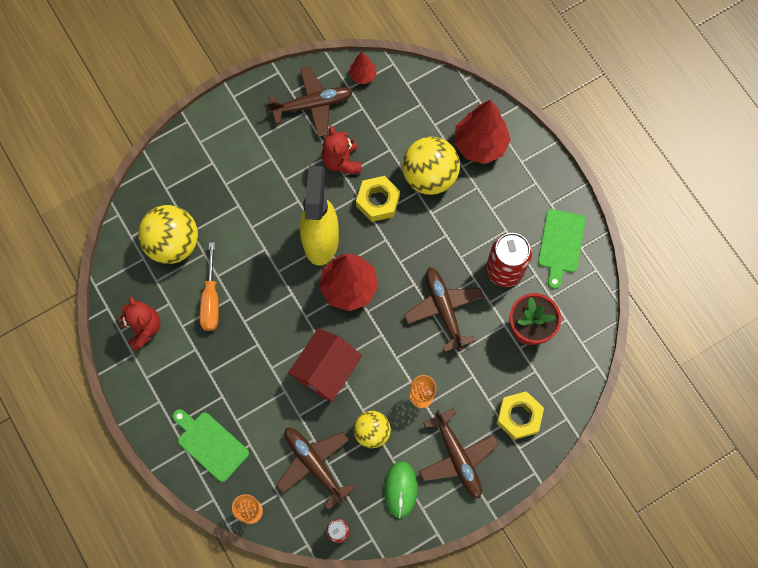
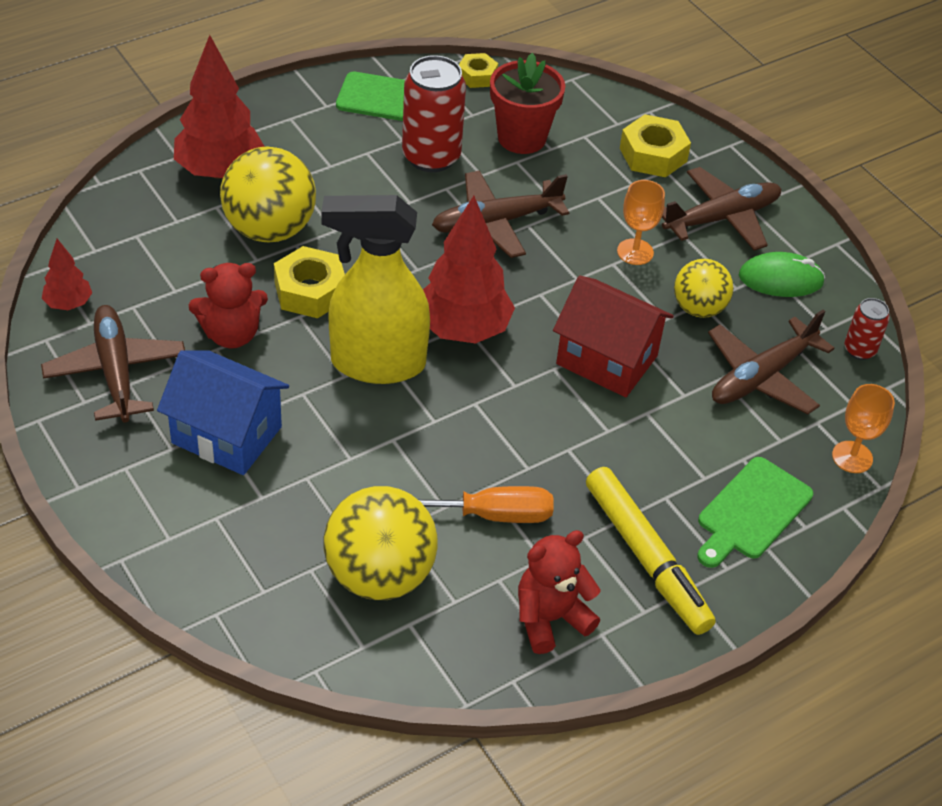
camera: 95 degrees left, 25 degrees down
(180, 381) = (646, 558): none -> yellow marker
(267, 164) = (226, 435): none -> blue house
(592, 301) = (477, 76): none -> yellow nut

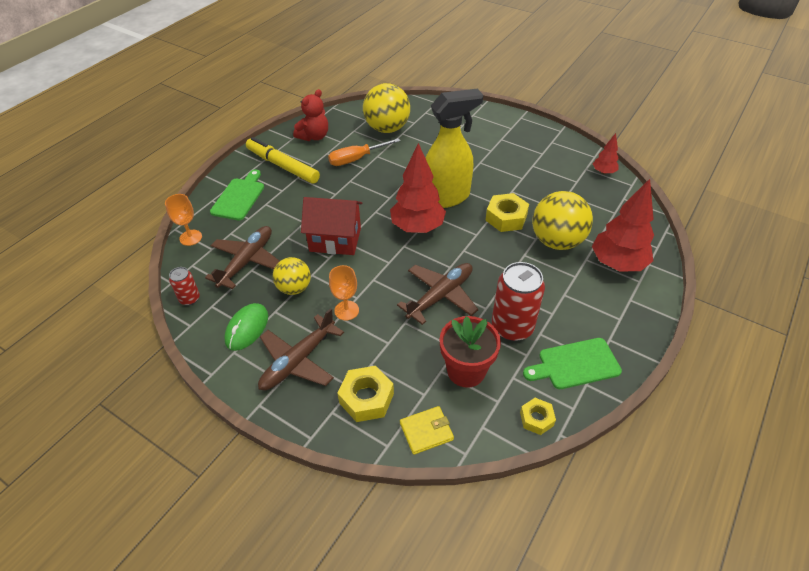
camera: 160 degrees right, 0 degrees up
(116, 372) = (552, 155): brown plane -> none
(226, 435) = (484, 150): blue house -> none
(231, 334) = (522, 186): red teddy bear -> none
(601, 107) = (426, 431): none -> yellow wallet
(780, 279) = (247, 328): green mouse -> green mouse turned 45 degrees counterclockwise

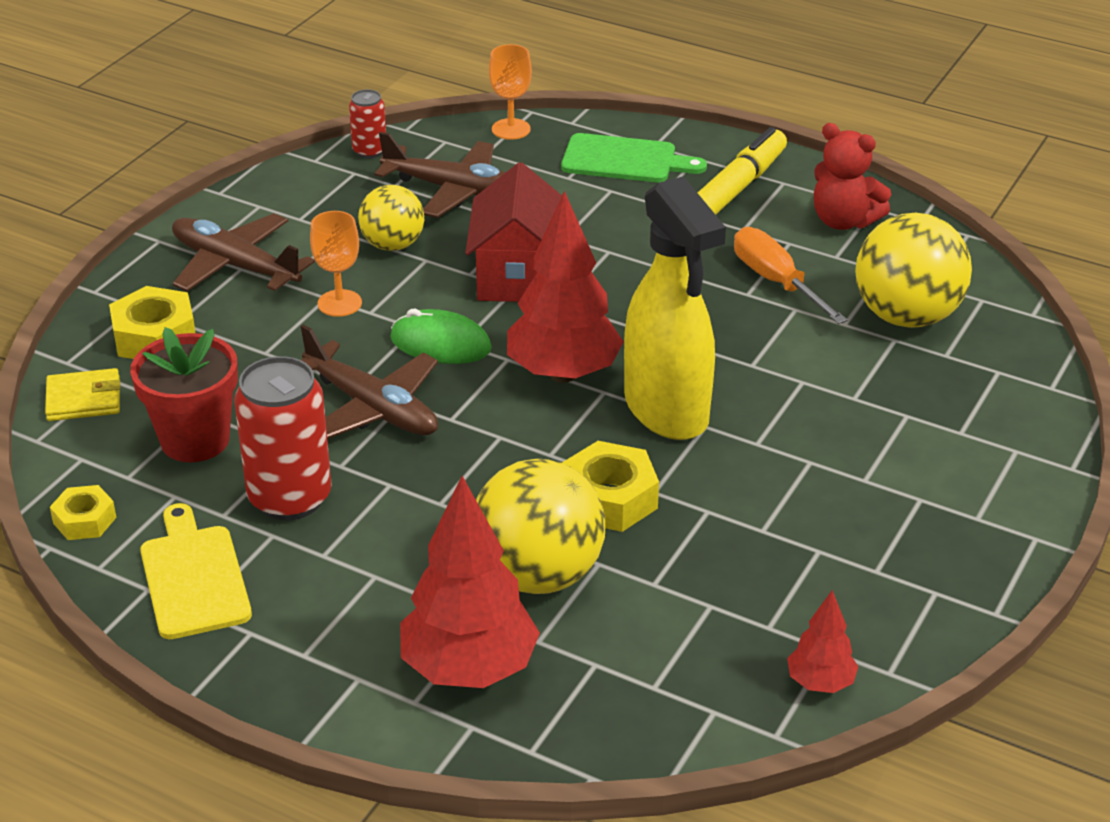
camera: 85 degrees right, 10 degrees down
(247, 328) = (305, 210): green mouse -> green mouse (440, 344)
(426, 431) = (84, 399): yellow wallet -> yellow wallet turned 75 degrees counterclockwise
(575, 364) = (194, 577): green cutting board -> yellow cutting board

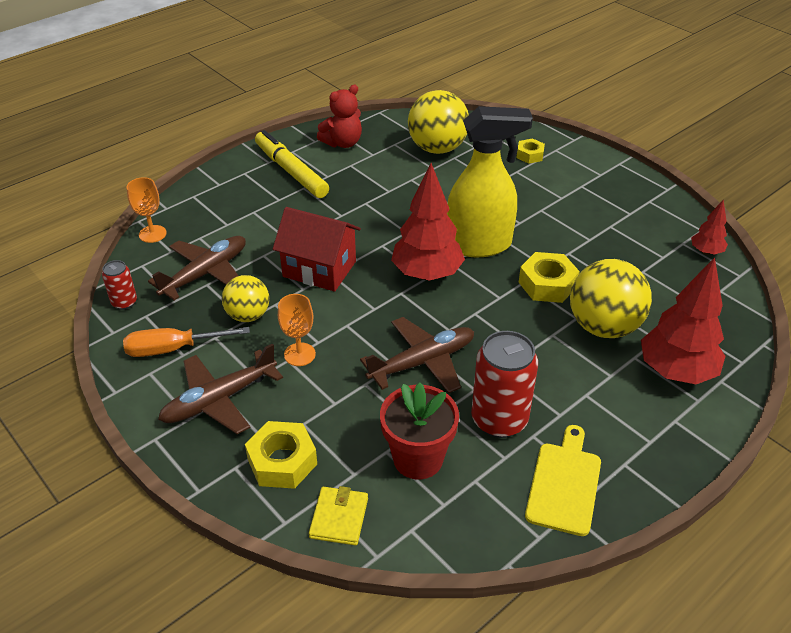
camera: 70 degrees left, 5 degrees up
(84, 520) = (485, 538): yellow nut -> yellow nut (530, 155)
(194, 577) = (564, 484): yellow cutting board -> yellow cutting board turned 105 degrees clockwise
(440, 344) = (371, 317): green mouse -> none
(624, 160) = (226, 198): green cutting board -> none
(775, 281) = (383, 179): orange screwdriver -> orange screwdriver (172, 349)

